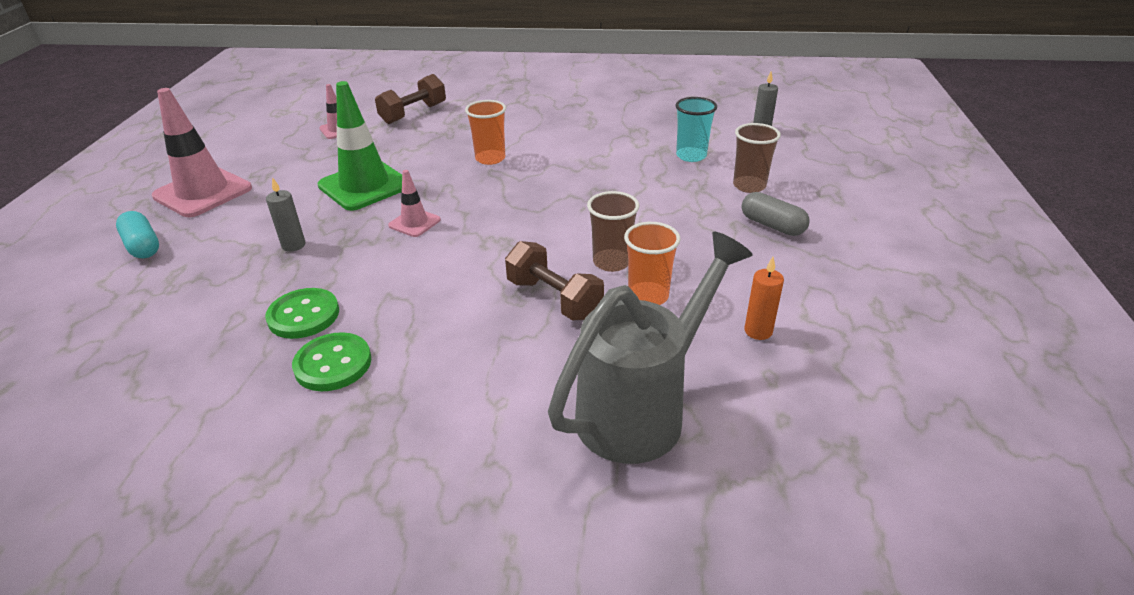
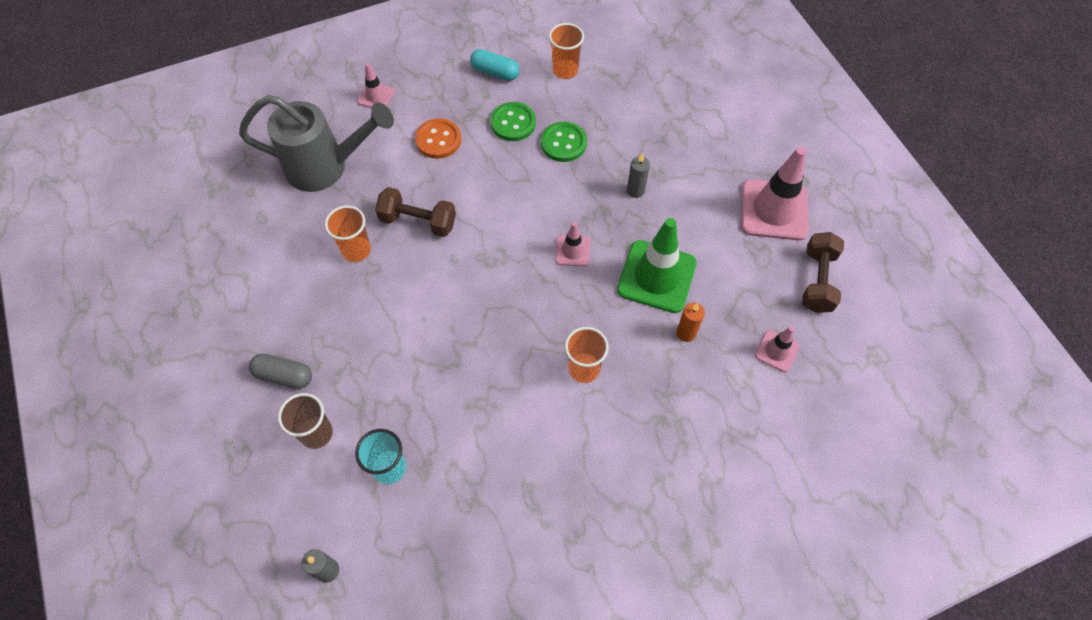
camera: 150 degrees right, 25 degrees up
(143, 246) = (736, 145): turquoise capsule -> turquoise capsule (495, 72)
(176, 409) = (565, 70): none -> orange cup
(413, 114) = (736, 421): brown dumbbell -> brown dumbbell (817, 281)
(453, 382) = (438, 140): none -> orange button
(496, 500) = (376, 96): none -> pink traffic cone
(611, 262) = (397, 273): brown cup -> none
(643, 409) = (327, 167): grey watering can -> grey watering can turned 105 degrees counterclockwise
(758, 331) = (274, 250): orange candle -> orange candle (686, 333)

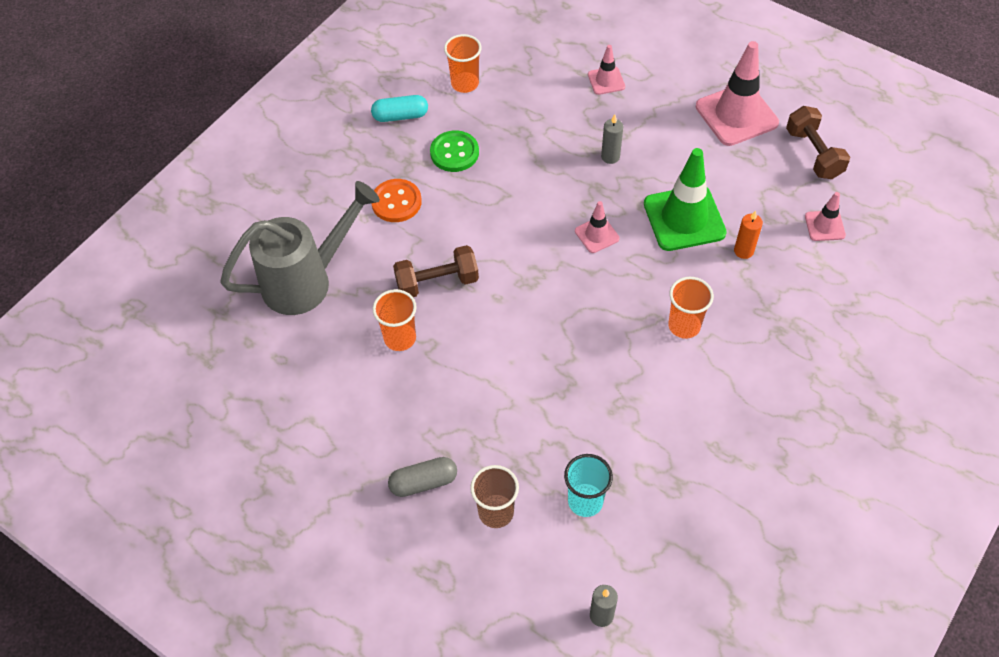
camera: 30 degrees left, 5 degrees down
(376, 96) = (302, 193): pink traffic cone -> pink traffic cone (606, 81)
(563, 143) = (515, 148): green button -> none

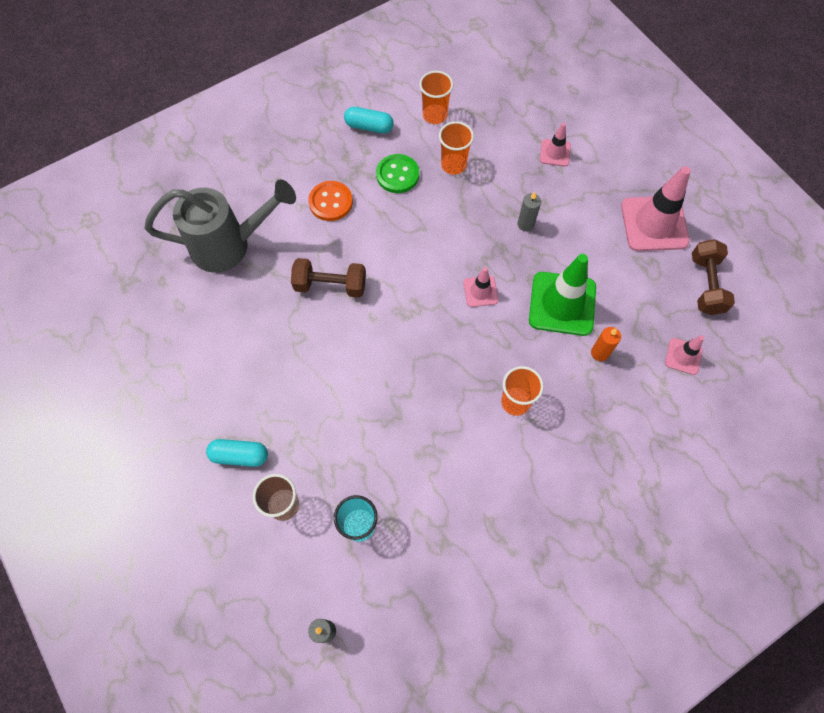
camera: 20 degrees right, 10 degrees up
(400, 338) = (278, 323): orange cup -> orange cup (453, 165)
(423, 482) = (239, 455): grey capsule -> turquoise capsule

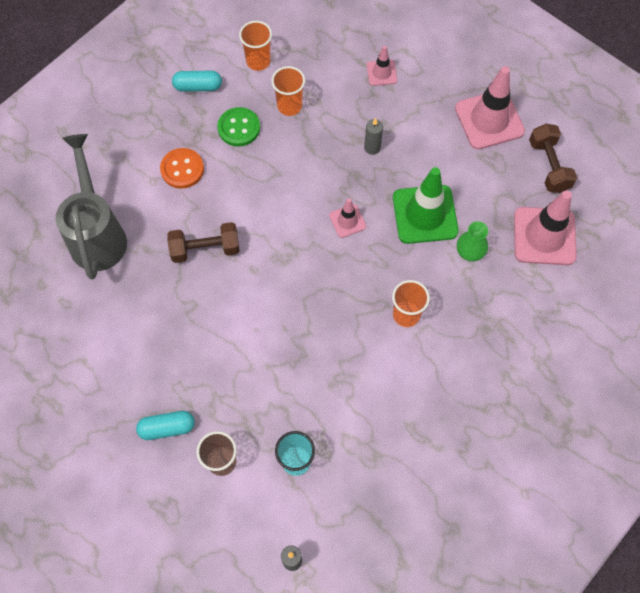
camera: 15 degrees left, 0 degrees up
(230, 245) = (97, 234): grey watering can -> grey watering can turned 75 degrees counterclockwise
(599, 353) = (470, 251): orange candle -> green vase
(683, 356) = (544, 236): pink traffic cone -> pink traffic cone, size x1.98

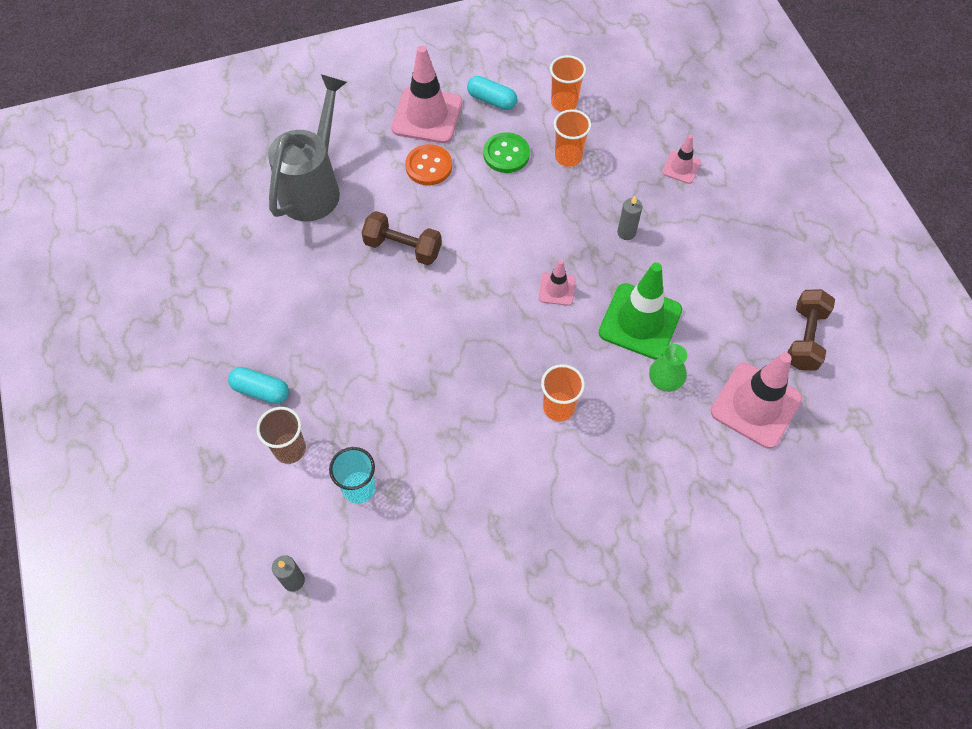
camera: 30 degrees right, 5 degrees down
(489, 120) = (767, 263): pink traffic cone -> pink traffic cone (427, 116)

